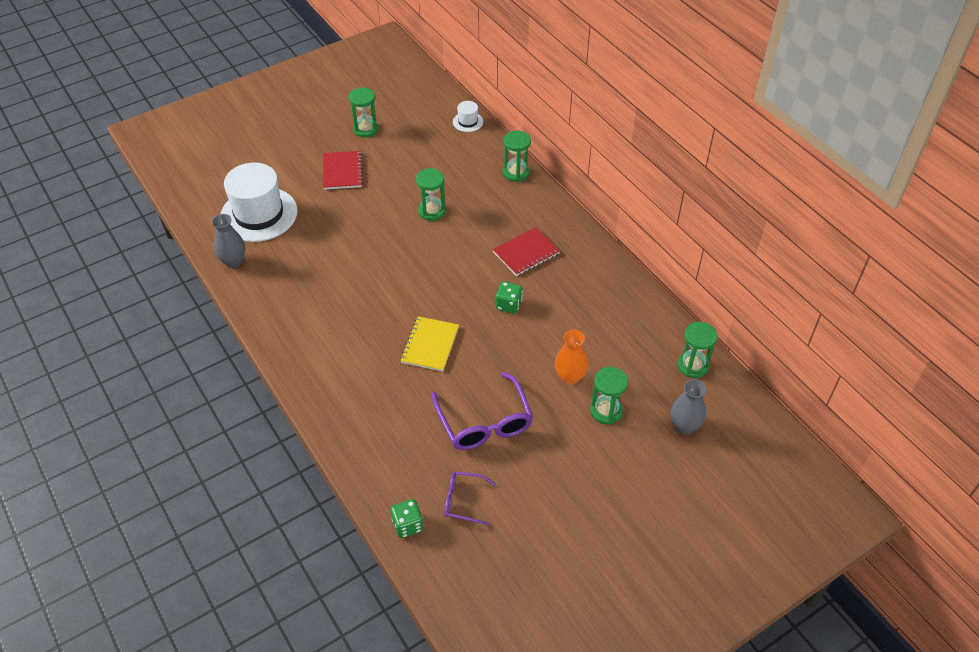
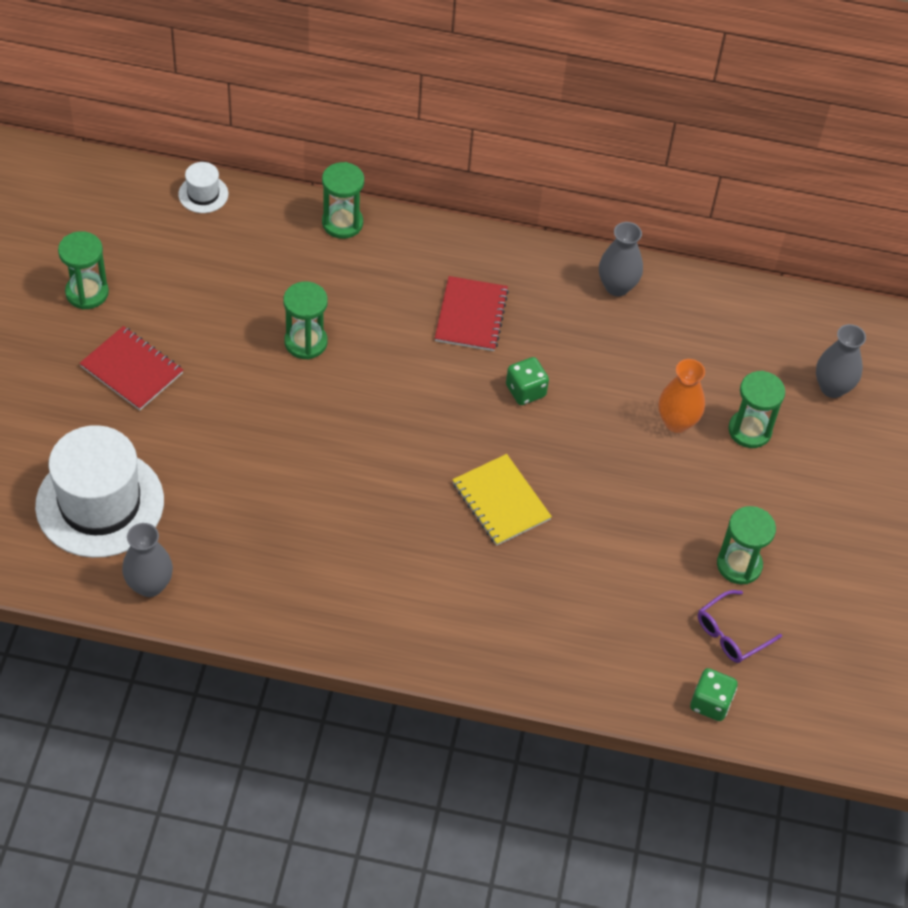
camera: 50 degrees left, 5 degrees up
(484, 422) = (655, 538): purple glasses -> none
(621, 291) = (617, 286): none -> grey vase
(692, 366) = (772, 318): green hourglass -> green hourglass (739, 565)

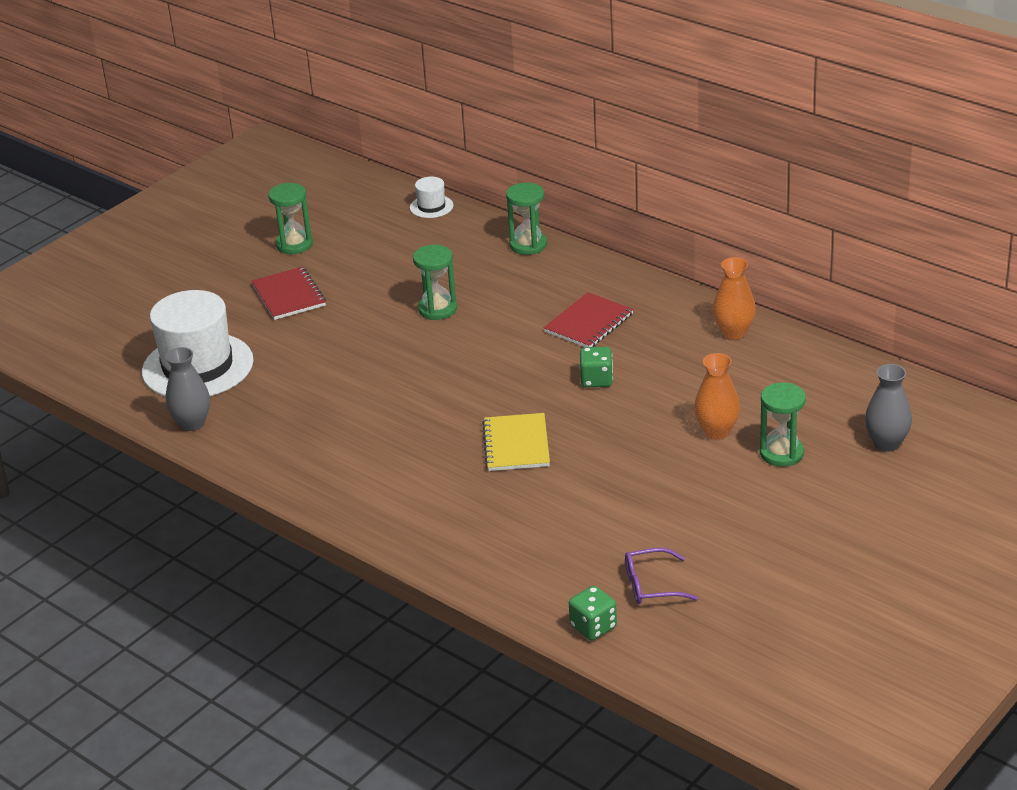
camera: 35 degrees right, 20 degrees down
(617, 286) = (734, 332): grey vase -> orange vase
(739, 565) = (697, 541): green hourglass -> none

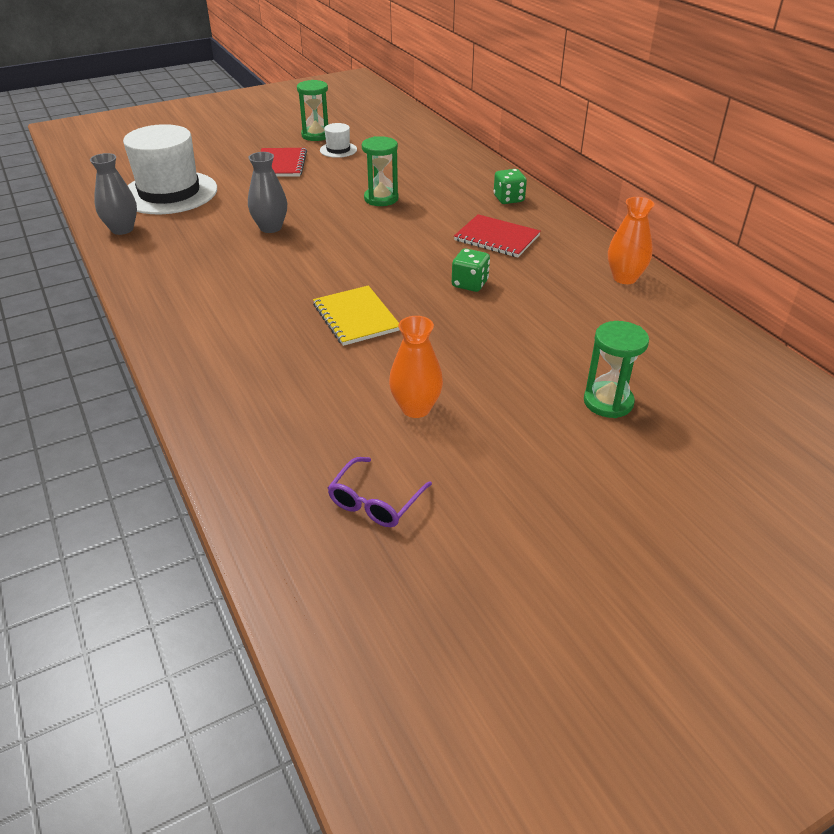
camera: 20 degrees right, 5 degrees up
(431, 206) = (435, 134): white hat -> white hat (338, 150)
(516, 444) = (356, 317): yellow notebook -> yellow notebook turned 45 degrees counterclockwise
(528, 245) = (489, 173): green hourglass -> none
(589, 323) = (497, 238): red notebook -> red notebook turned 60 degrees clockwise
(593, 627) = (278, 529): green dice -> green dice (508, 199)
(651, 585) = (375, 502): purple glasses -> purple glasses turned 75 degrees counterclockwise
(717, 431) = (553, 360): orange vase -> orange vase (416, 408)
(886, 443) = (732, 427): grey vase -> grey vase (270, 228)

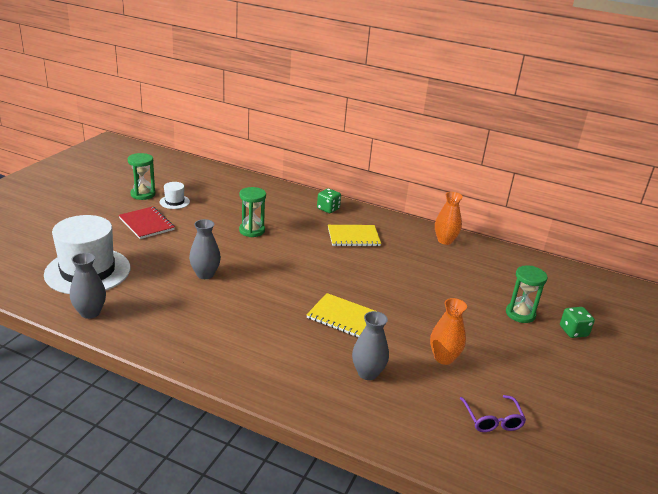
camera: 40 degrees left, 10 degrees down
(299, 385) = (367, 373): none -> grey vase
(470, 284) = (376, 271): green dice -> green dice (573, 331)
(497, 238) = (353, 237): red notebook -> yellow notebook

